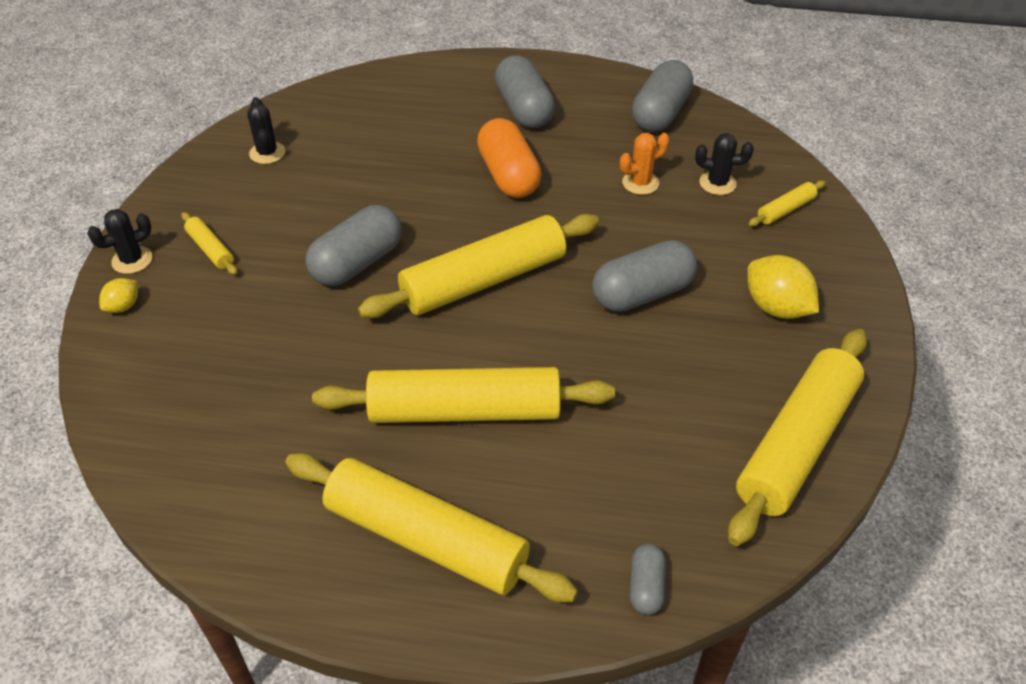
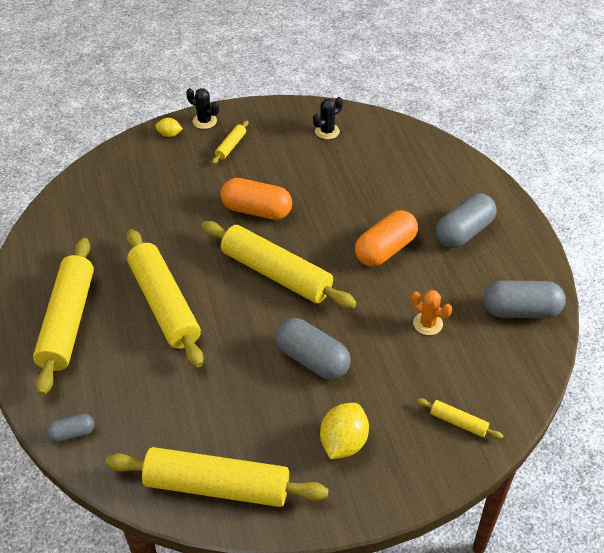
camera: 65 degrees right, 0 degrees up
(357, 263) = (257, 210): grey capsule -> orange capsule
(717, 183) = (460, 370): black cactus -> none

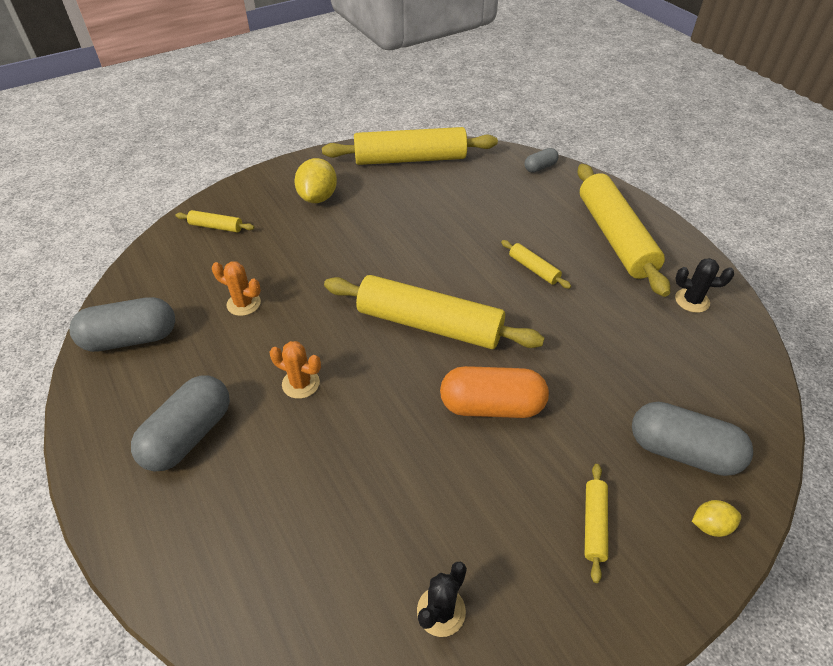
camera: 165 degrees right, 0 degrees up
(164, 304) = (534, 269): yellow rolling pin -> yellow rolling pin, size x0.43
(204, 121) = (676, 578): black cactus -> black cactus (692, 300)
(312, 359) = (361, 249): grey capsule -> grey capsule (682, 451)
(385, 250) = (301, 383): orange capsule -> orange cactus

